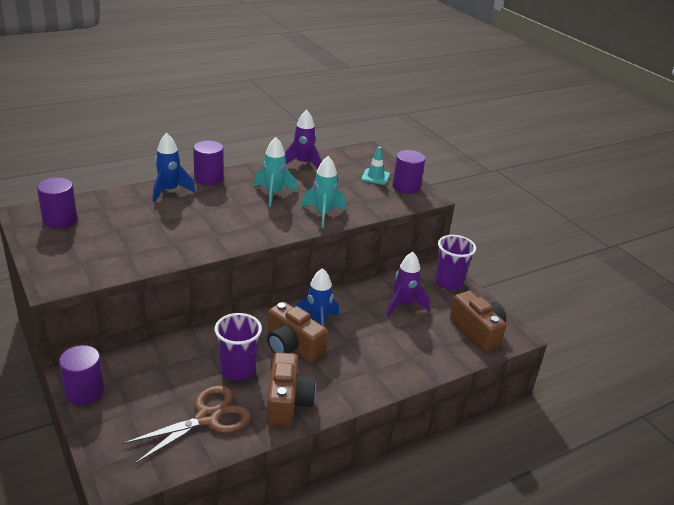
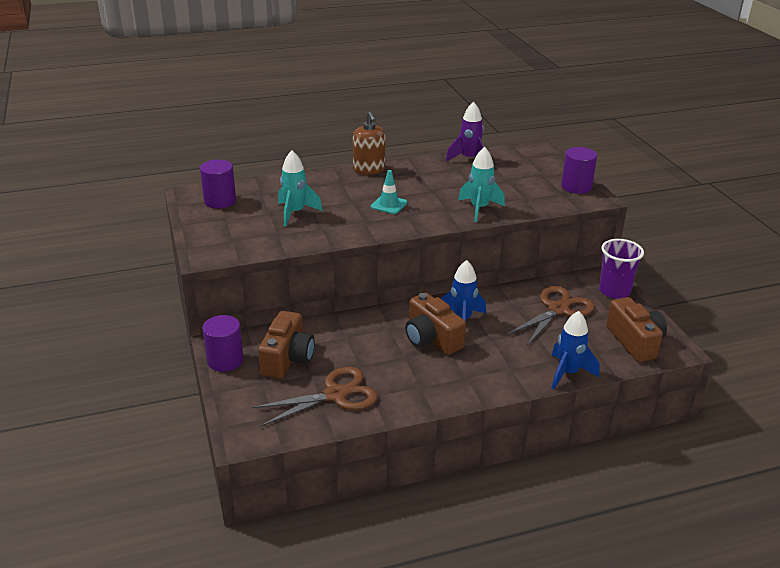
camera: 15 degrees right, 0 degrees up
(169, 191) = (328, 180): blue rocket -> blue rocket (568, 373)
(209, 178) = (369, 170): purple cylinder -> brown soap dispenser
(238, 369) = (373, 355): purple cup -> none
(273, 194) = (431, 187): turquoise rocket -> turquoise rocket (295, 213)
(288, 402) = (416, 389): brown camera -> brown camera (287, 359)
(375, 177) = (544, 175): turquoise traffic cone -> turquoise traffic cone (389, 205)
(403, 305) = (558, 309): purple rocket -> brown scissors

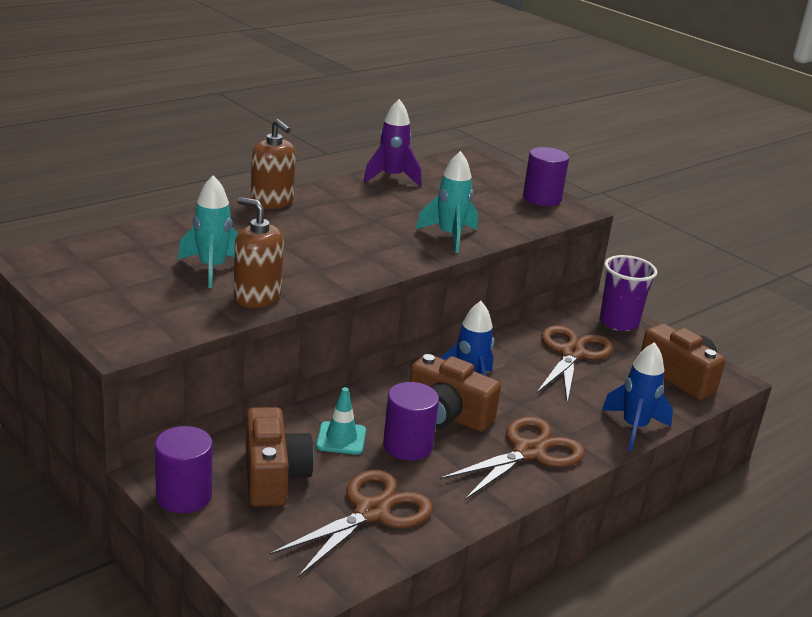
camera: 25 degrees left, 5 degrees down
(220, 201) = (88, 265): purple cylinder -> purple cylinder (407, 446)
(310, 236) = (257, 297): none -> brown soap dispenser
(389, 205) = (332, 244): turquoise traffic cone -> turquoise traffic cone (341, 438)
(473, 375) = (528, 452): none -> brown scissors

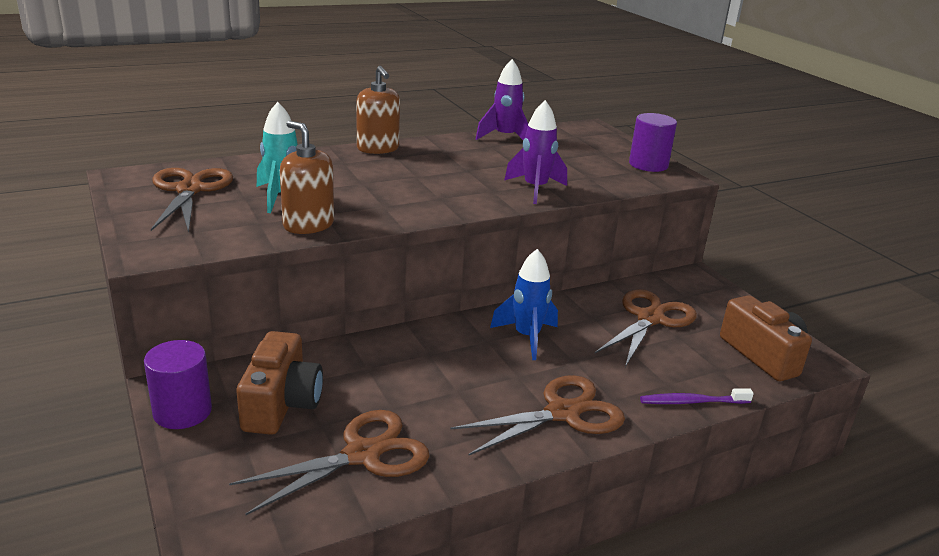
camera: 15 degrees right, 0 degrees up
(112, 270) = (189, 190): none -> brown scissors
(341, 438) = (370, 374): turquoise traffic cone -> none
(407, 446) = (435, 390): purple cylinder -> none
(447, 415) = (491, 364): brown camera -> none
(449, 236) = (535, 189): turquoise rocket -> purple rocket
(619, 322) = (712, 294): purple cup -> none
(634, 428) = (692, 402): blue rocket -> purple toothbrush

